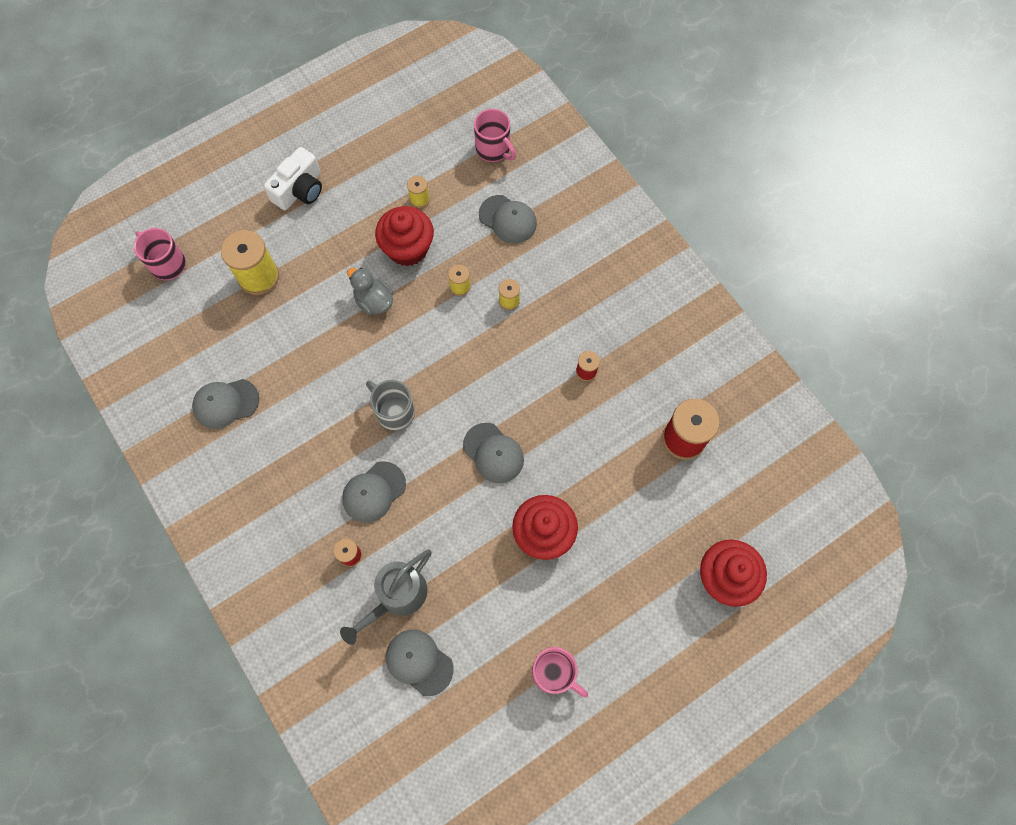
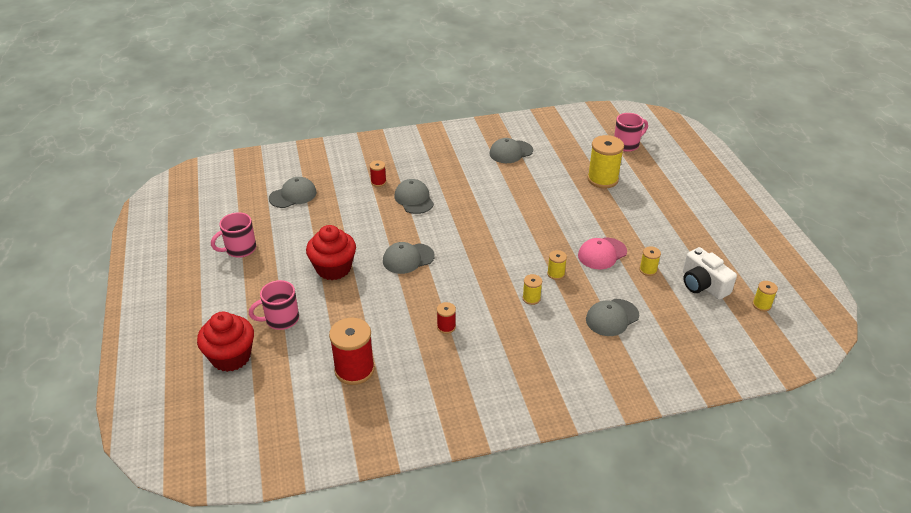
camera: 110 degrees right, 30 degrees down
(225, 403) = (510, 152): grey cap -> grey cap turned 120 degrees counterclockwise
(300, 190) = (674, 210): white camera -> white camera (703, 284)
(374, 301) = (560, 227): grey duck -> none
(394, 412) = (466, 219): grey mug -> none
(396, 597) = (339, 195): grey watering can -> none
(407, 248) = (602, 253): red cupcake -> pink cap
(436, 94) = (761, 305): none -> yellow spool
(493, 149) = (691, 327): pink mug -> pink mug (281, 319)

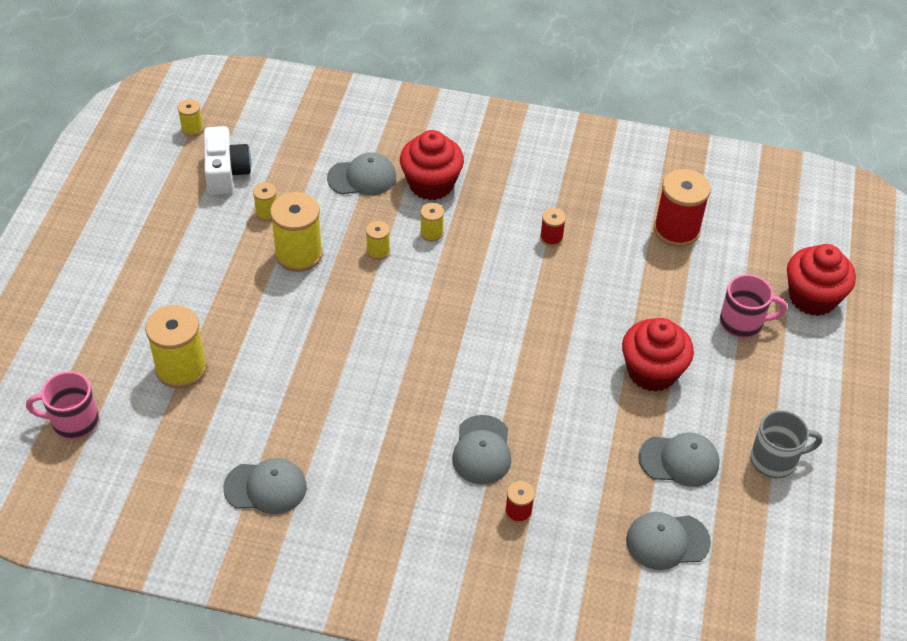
camera: 155 degrees left, 10 degrees up
(240, 249) = (775, 459): pink mug -> grey mug
(408, 258) = (546, 347): grey cap -> grey cap (679, 460)
(560, 332) = (431, 184): none -> red cupcake
(602, 253) = (299, 254): pink cap -> yellow spool

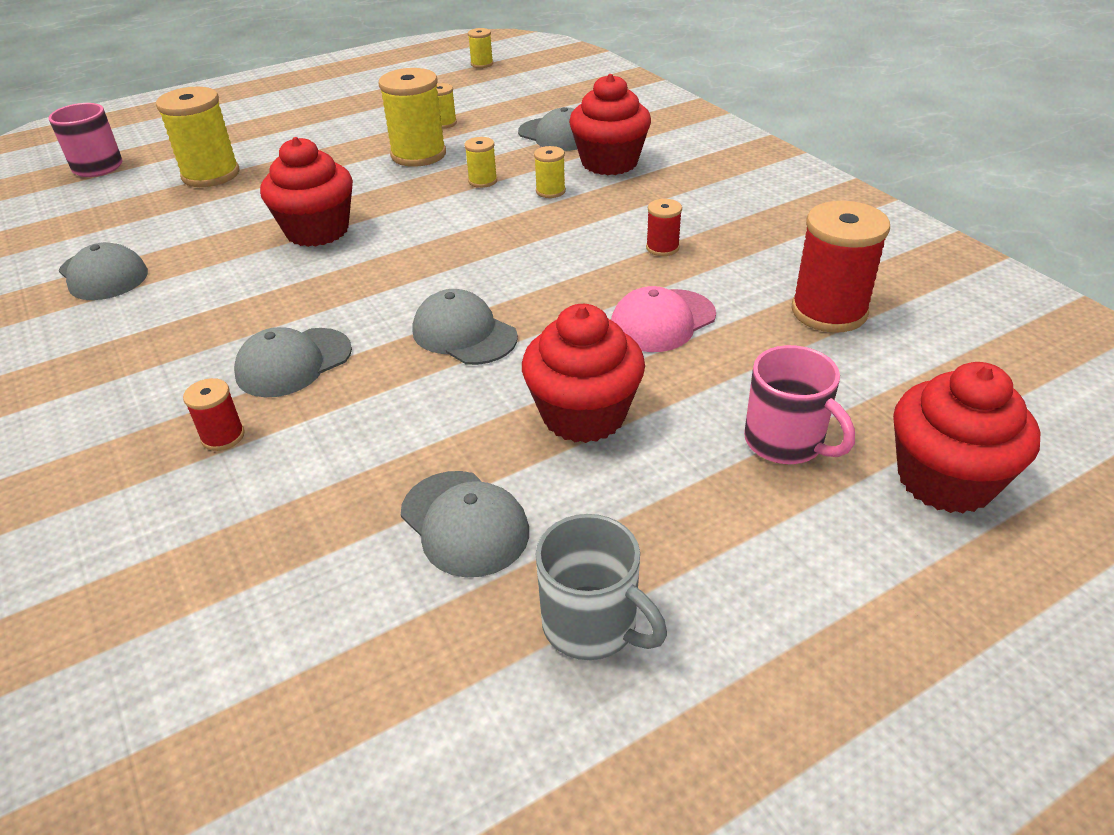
camera: 50 degrees right, 10 degrees down
(226, 172) = (459, 92): white camera -> none
(341, 360) = (317, 231): none -> red cupcake
(614, 290) = (662, 321): none -> pink cap
(667, 541) = (300, 597): grey cap -> grey cap (464, 334)

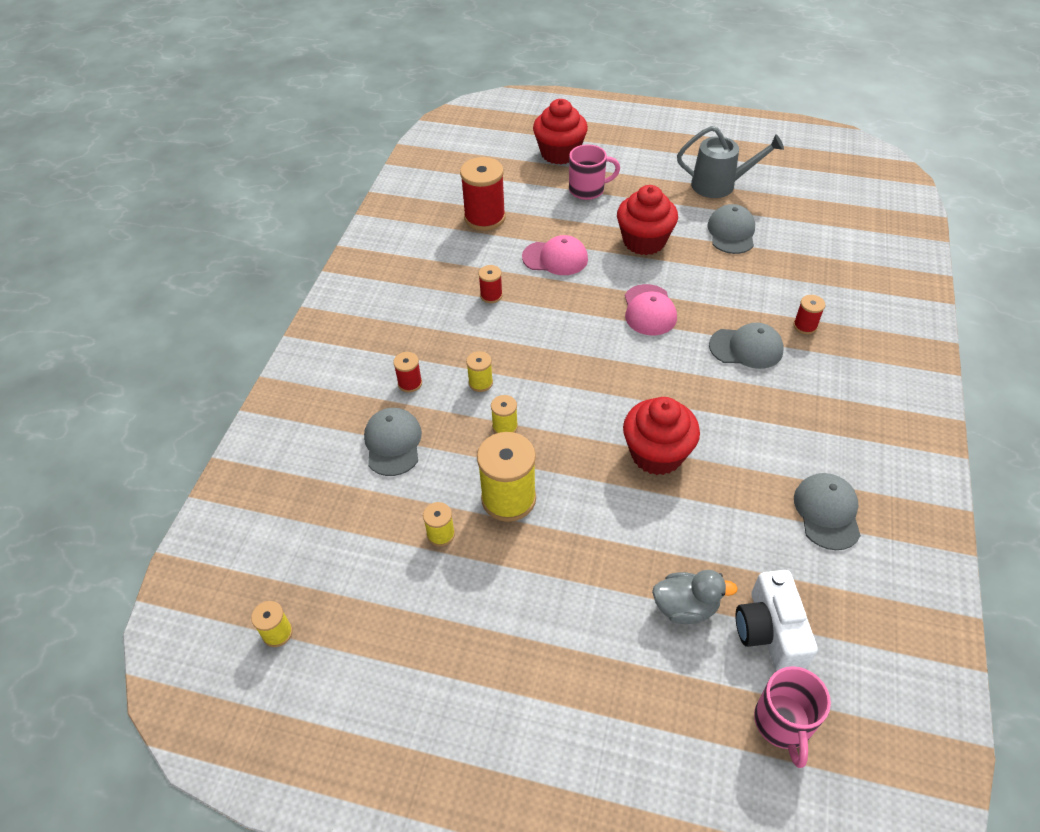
camera: 135 degrees left, 10 degrees up
(129, 193) = (770, 631): none -> white camera
(211, 175) = (685, 607): yellow spool -> grey duck
(464, 334) = (649, 310): grey cap -> pink cap
(592, 625) = (720, 185): grey mug -> grey watering can
(609, 162) = (410, 383): red cupcake -> red spool
(786, 442) = (588, 190): pink mug -> pink mug turned 75 degrees clockwise

